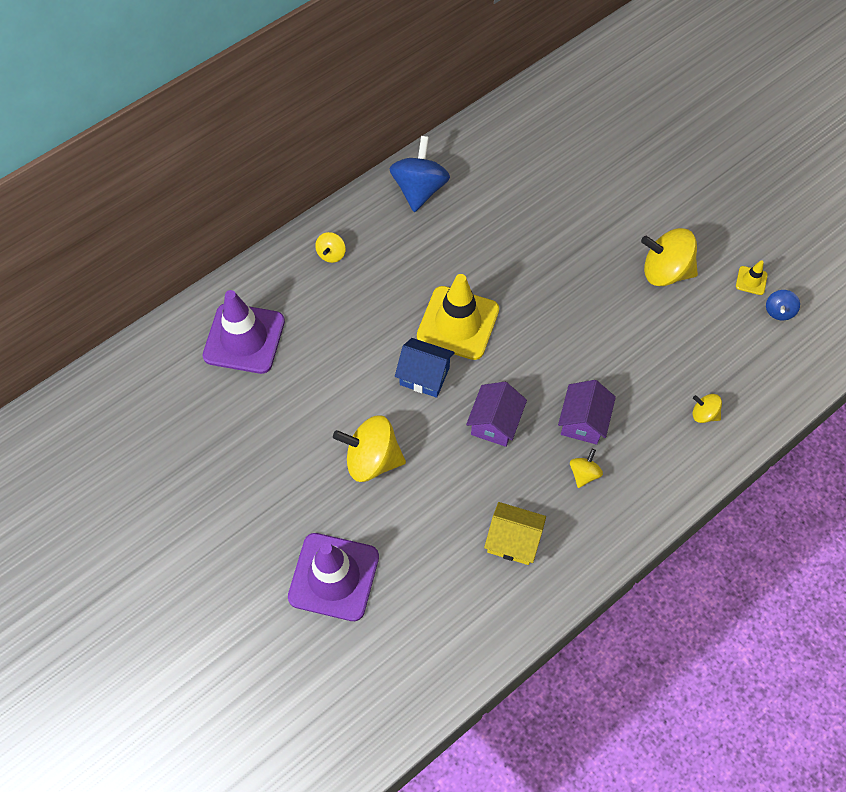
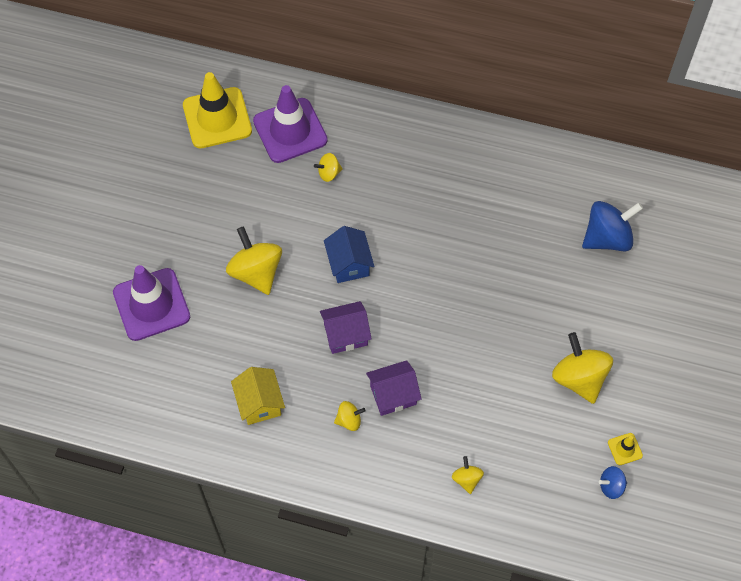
camera: 55 degrees right, 0 degrees up
(331, 254) = (403, 138): yellow spinning top -> yellow spinning top (329, 173)
(419, 189) = (510, 159): blue spinning top -> blue spinning top (607, 238)
(458, 323) = (411, 258): yellow traffic cone -> yellow traffic cone (217, 118)

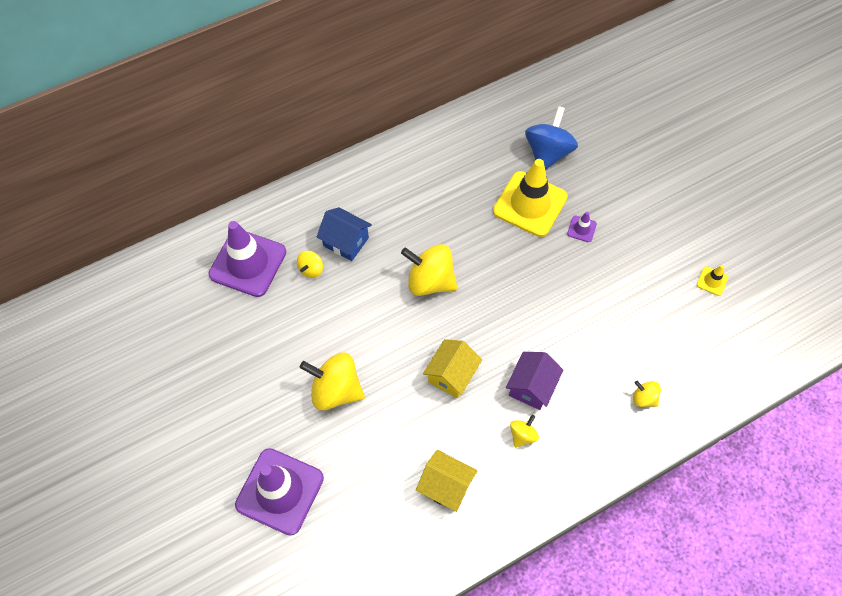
camera: 45 degrees left, 0 degrees up
(217, 118) = (179, 301): yellow traffic cone -> yellow traffic cone (530, 204)
(345, 334) = (451, 375): purple house -> yellow house
(349, 264) = (398, 322): blue house -> blue house (346, 242)
(565, 318) = (581, 229): none -> purple traffic cone
(579, 378) = (634, 260): yellow spinning top -> yellow spinning top (430, 281)
(611, 486) = (732, 313): blue spinning top -> none

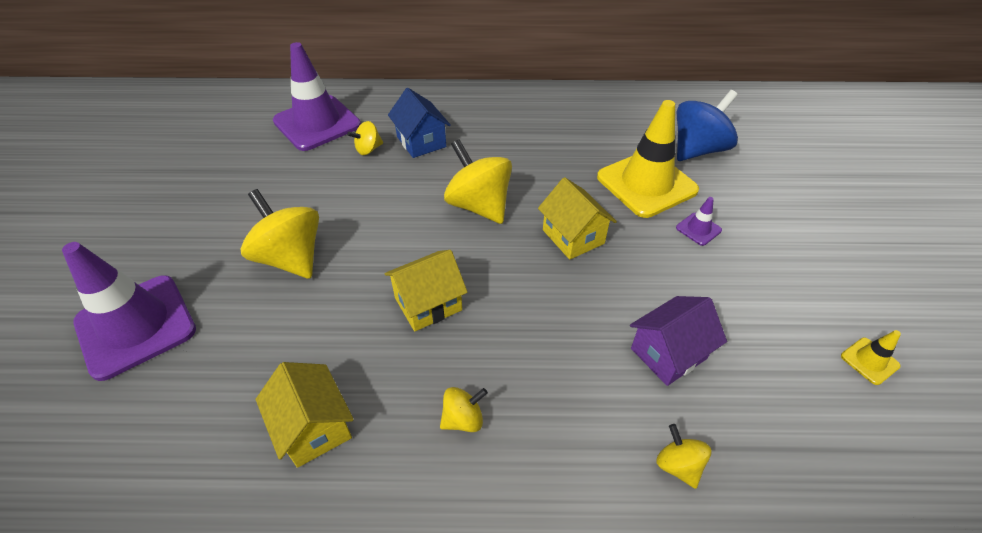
camera: 30 degrees right, 15 degrees down
(508, 276) = (573, 237): none -> yellow house
(531, 387) = (518, 366): purple house -> purple house (668, 353)

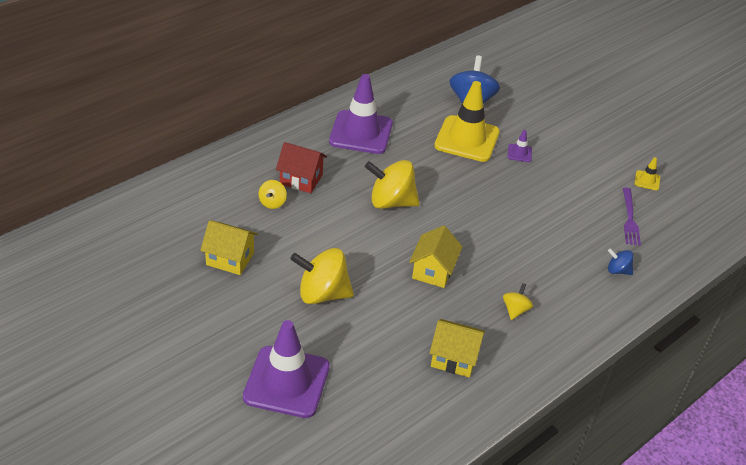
camera: 45 degrees left, 5 degrees down
(317, 123) = (207, 203): purple traffic cone -> purple traffic cone (361, 132)
(421, 142) = (301, 179): blue house -> red house
(573, 237) = (463, 192): yellow house -> yellow house (230, 259)
(668, 353) = (568, 226): purple house -> none
(678, 465) = (617, 270): yellow spinning top -> blue spinning top
(780, 401) = (630, 219): none -> purple fork

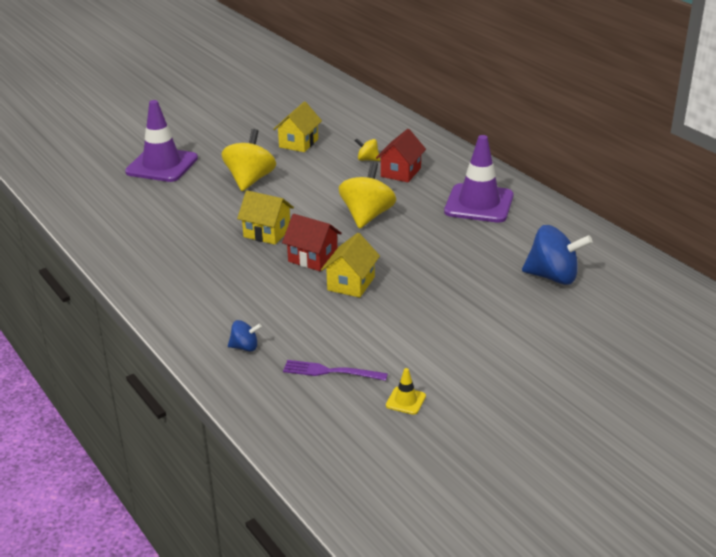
camera: 100 degrees right, 10 degrees down
(454, 358) = (158, 236): yellow house -> yellow house (351, 283)
(467, 139) = (477, 267): yellow traffic cone -> none
(473, 236) = (312, 258): none -> red house
(515, 310) = (205, 273): yellow spinning top -> none
(519, 153) = (454, 302): purple traffic cone -> none
(617, 270) = (245, 347): blue spinning top -> blue spinning top turned 60 degrees clockwise

